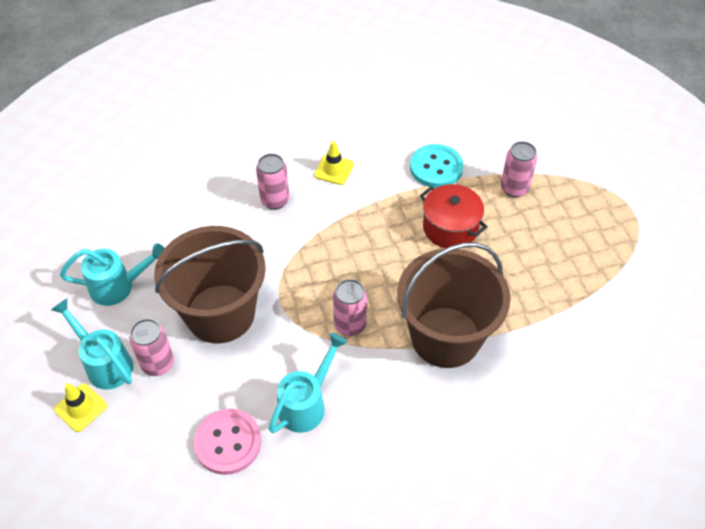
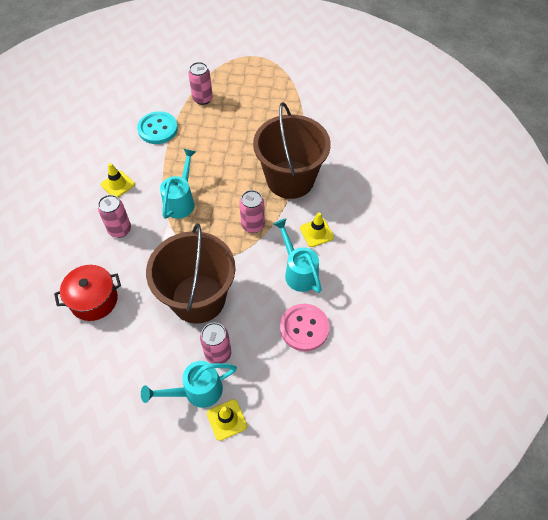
camera: 65 degrees left, 5 degrees up
(119, 286) = (131, 361): turquoise watering can -> turquoise watering can (181, 200)
(377, 402) = (316, 232): none -> yellow traffic cone
(450, 228) = (211, 142): red pot -> red pot (94, 300)

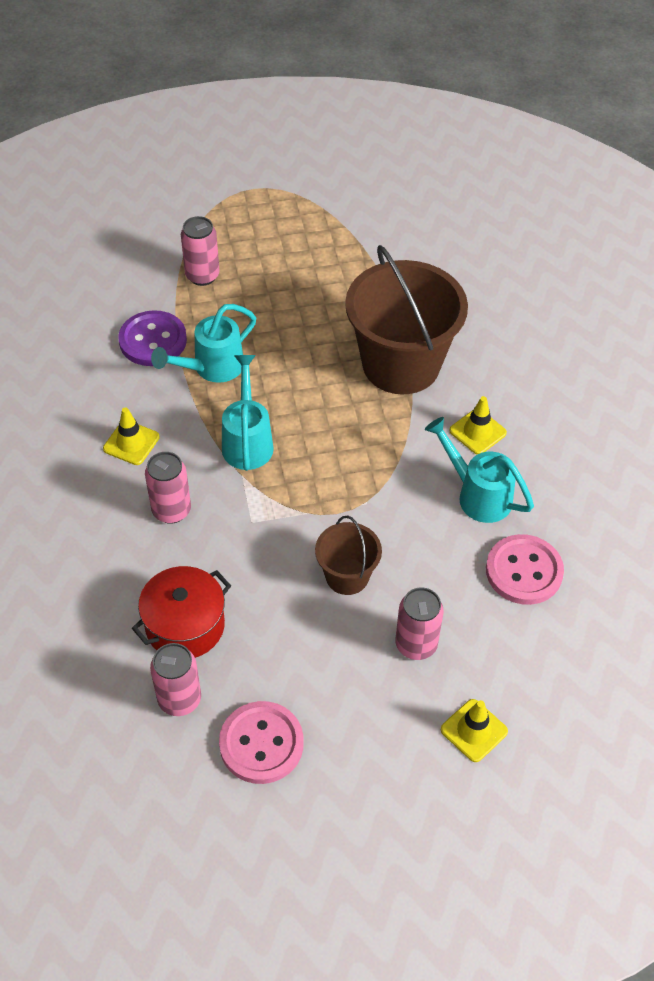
camera: 20 degrees left, 5 degrees down
(101, 385) = (261, 744): none -> pink button
(158, 129) = (153, 340): turquoise button -> purple button
(196, 391) = (410, 706): turquoise watering can -> turquoise watering can (211, 368)
(198, 298) = (347, 576): brown bucket -> brown bucket, size x0.50
(253, 225) = (377, 447): pink can -> pink can (179, 699)

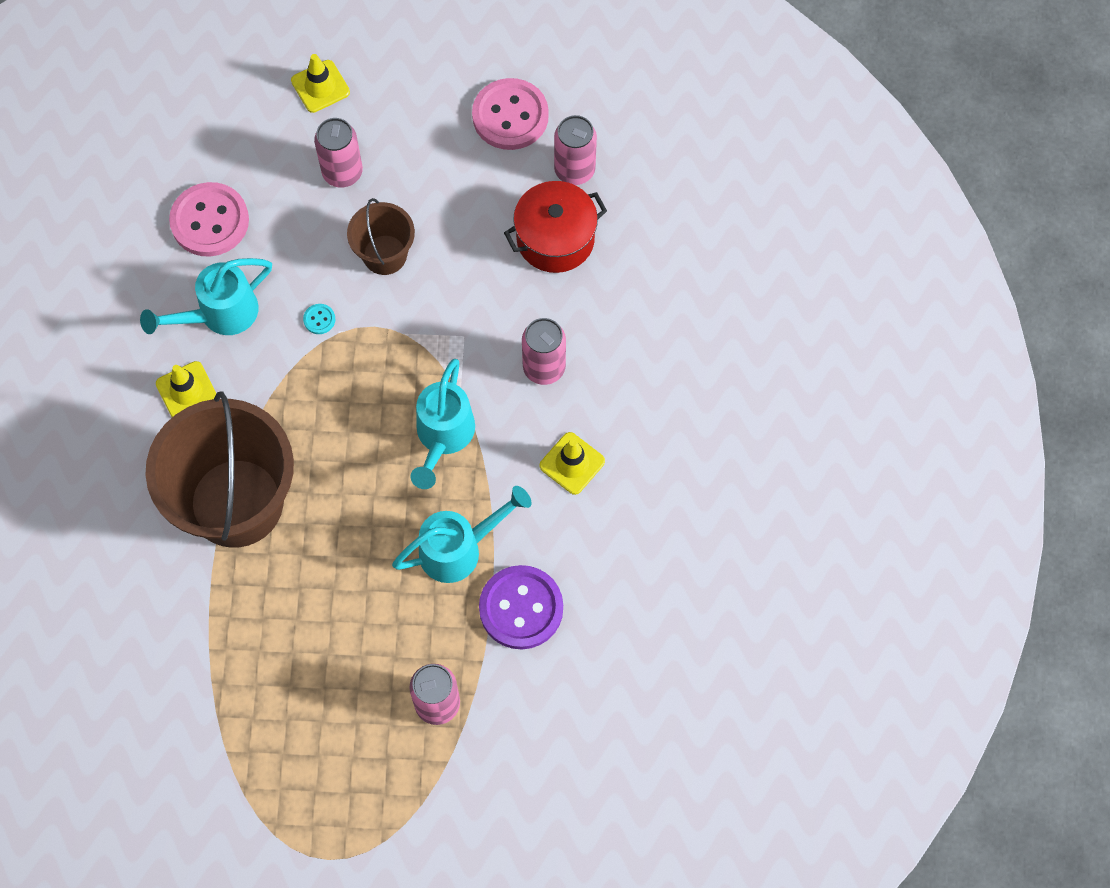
camera: 165 degrees left, 15 degrees up
(387, 508) = (319, 319): none -> turquoise button
(477, 494) = (219, 314): turquoise watering can -> turquoise watering can turned 90 degrees clockwise

